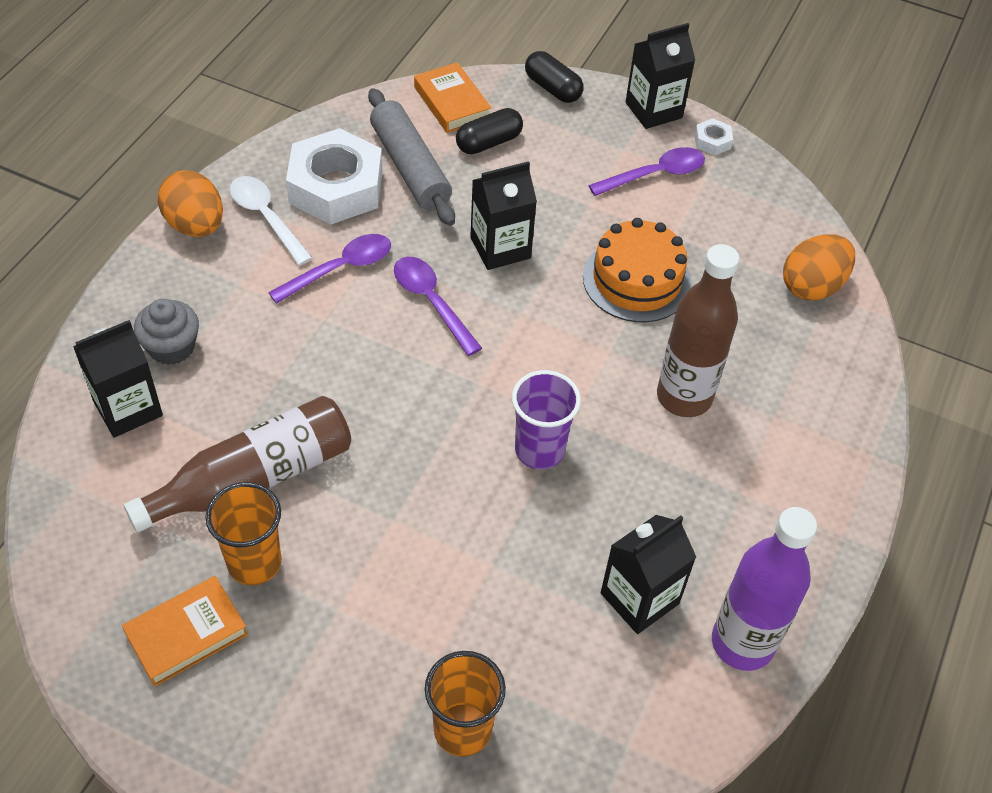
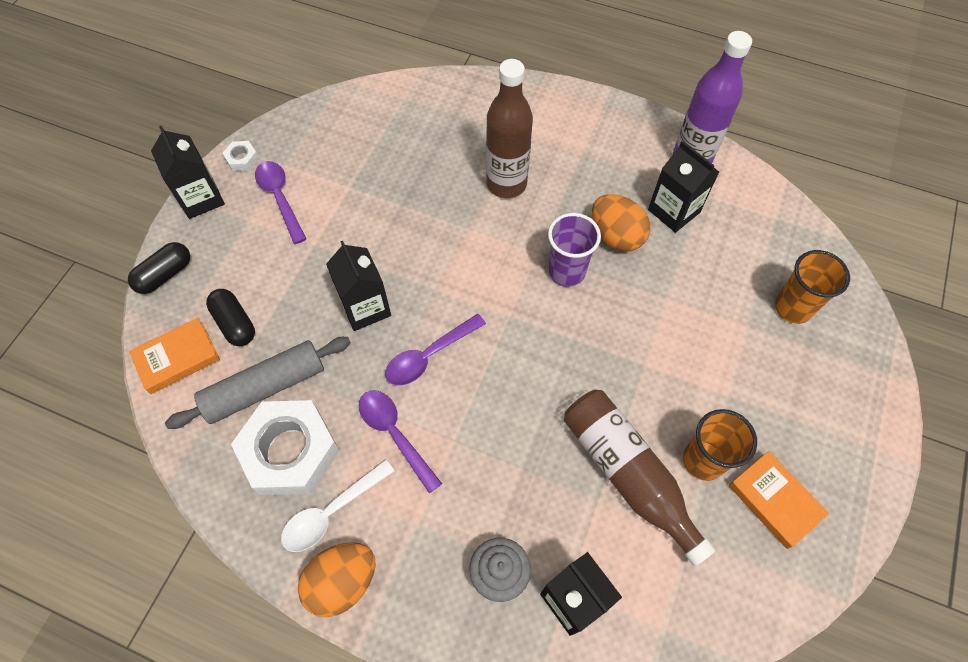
camera: 90 degrees left, 10 degrees up
(636, 280) = (396, 211): orange cake -> none
(812, 286) = (397, 106): orange egg -> orange egg (616, 236)

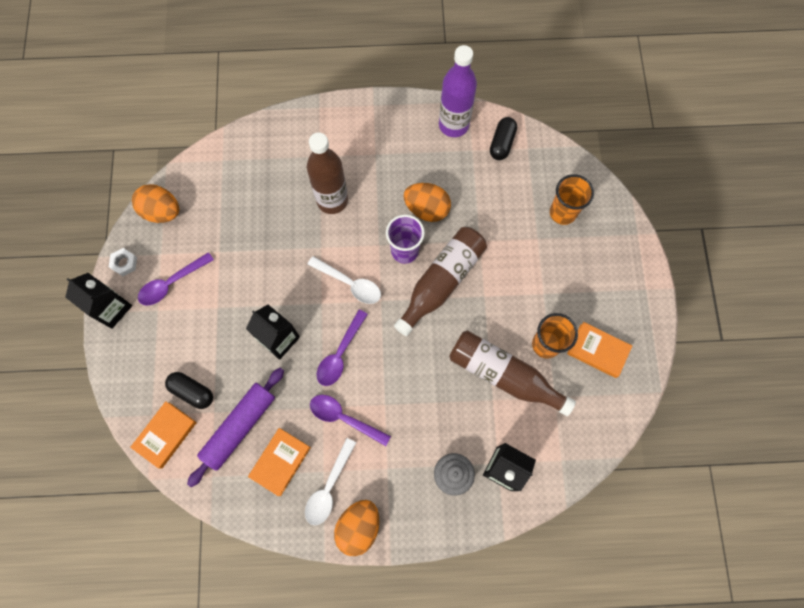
camera: 25 degrees left, 10 degrees up
(165, 275) = (119, 379): black capsule -> black capsule (502, 143)
(265, 388) = (239, 427): grey rolling pin -> purple rolling pin
(280, 199) = (172, 283): purple spoon -> purple spoon turned 75 degrees counterclockwise
(290, 451) = (280, 462): white nut -> orange book
(311, 124) = (162, 211): none -> orange egg
(481, 281) = (349, 283): none -> white spoon
(596, 325) = (441, 282): none -> brown bottle
(673, 211) = (458, 173): black carton -> none

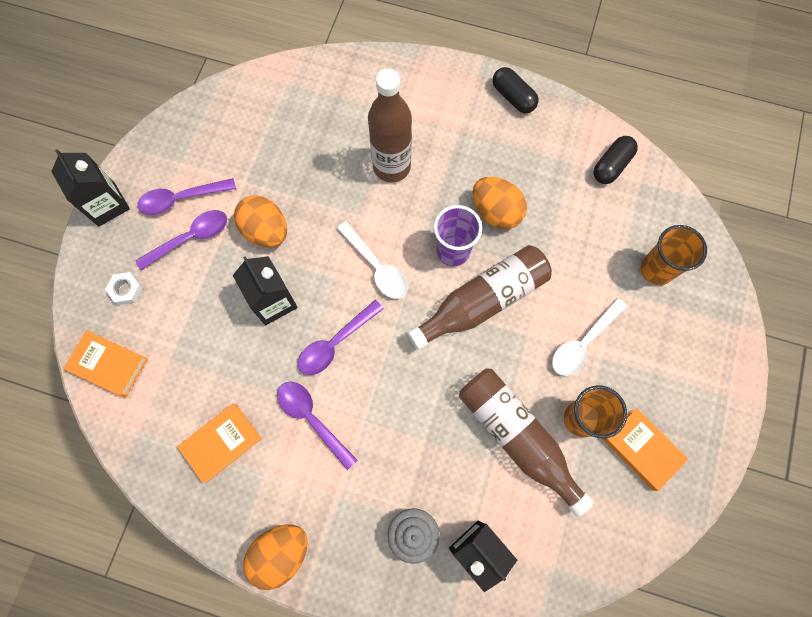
camera: 20 degrees right, 0 degrees up
(124, 263) = (140, 160): white nut -> white nut (126, 290)
(162, 211) = (201, 118): orange egg -> orange egg (266, 231)
(165, 435) = (109, 365): orange book -> orange book turned 60 degrees clockwise
(192, 312) = (190, 238): none -> purple spoon
(192, 392) = (156, 327): black capsule -> black capsule (513, 97)
(239, 427) = (192, 386): purple rolling pin -> none
(329, 487) = (265, 493): white spoon -> white spoon (583, 342)
(453, 125) = (562, 127): purple bottle -> none

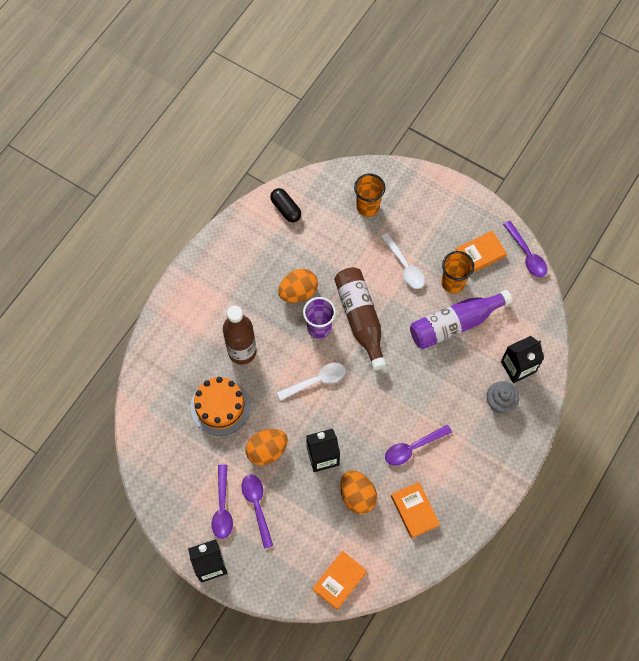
camera: 75 degrees left, 5 degrees down
(126, 290) = (285, 559): white nut -> none
(281, 553) = (494, 486): orange egg -> orange egg (357, 496)
(311, 161) = (220, 406): none -> orange cake
(336, 343) = (364, 420): purple spoon -> purple spoon (526, 254)
(513, 97) = (212, 255): black capsule -> none
(517, 437) = (455, 324): brown bottle -> purple bottle

